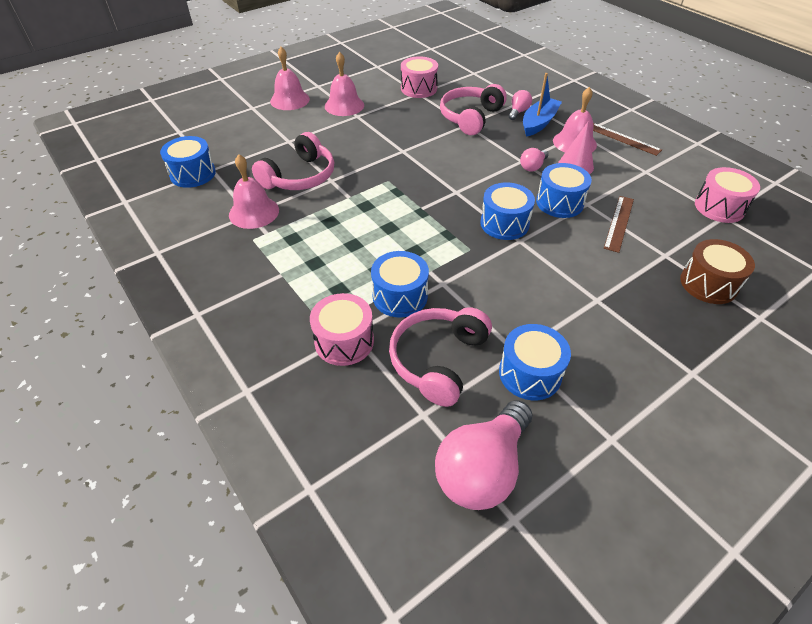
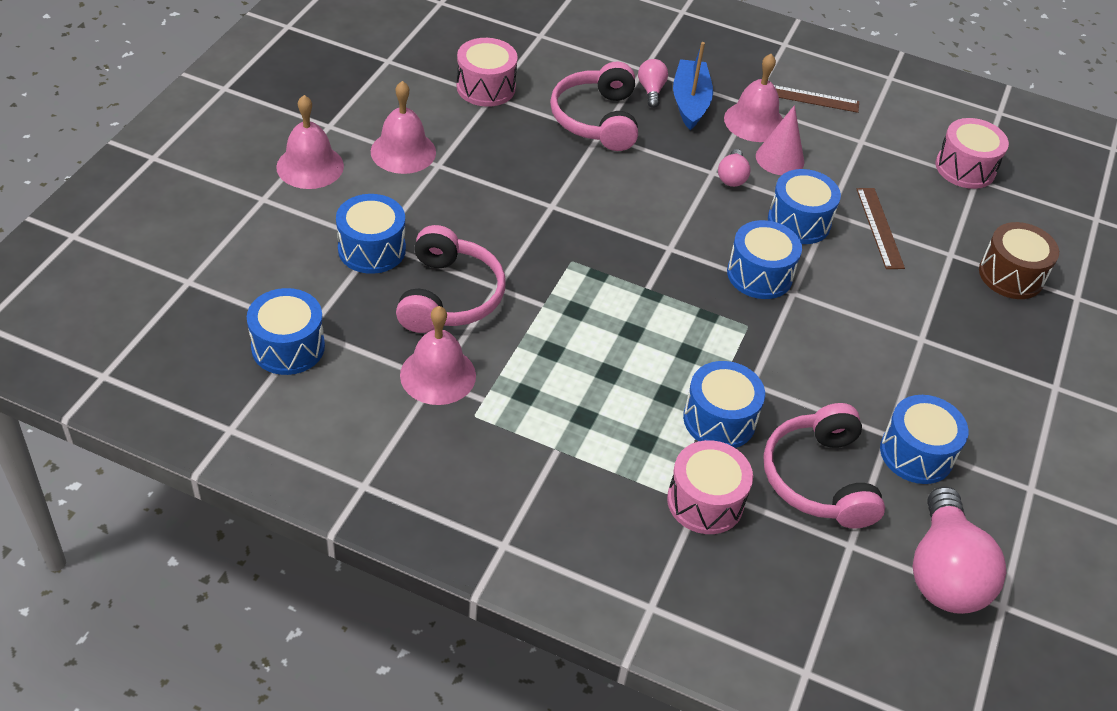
camera: 35 degrees left, 0 degrees up
(282, 143) = (372, 249): none -> blue drum

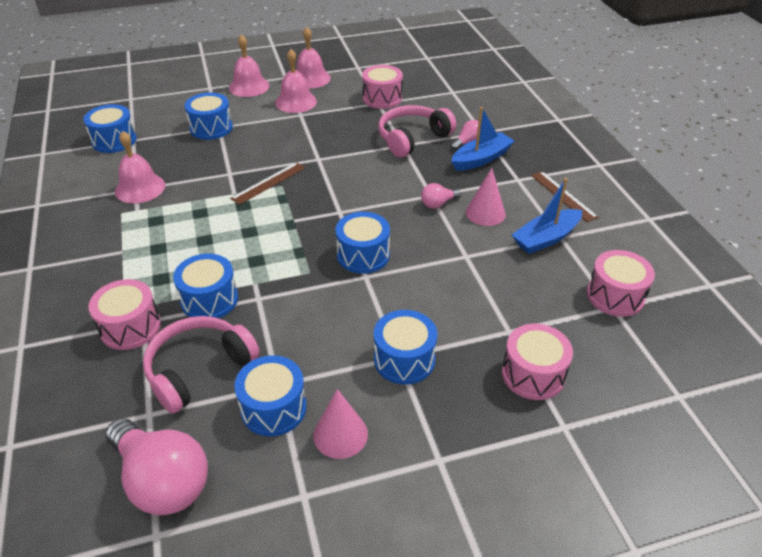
camera: 55 degrees right, 5 degrees down
(449, 296) = (204, 163): pink headphones -> none
(754, 122) = (504, 188): pink bell -> pink bell (310, 78)
(799, 221) = (437, 248): blue drum -> blue drum (404, 359)
(855, 150) = (546, 238): none -> blue boat
(879, 228) = (484, 284): brown ruler -> brown ruler (268, 183)
(944, 572) = (162, 480): pink light bulb -> pink light bulb turned 105 degrees counterclockwise
(983, 428) = (340, 434): none -> pink cone
(1011, 275) = (533, 374): brown drum -> pink drum

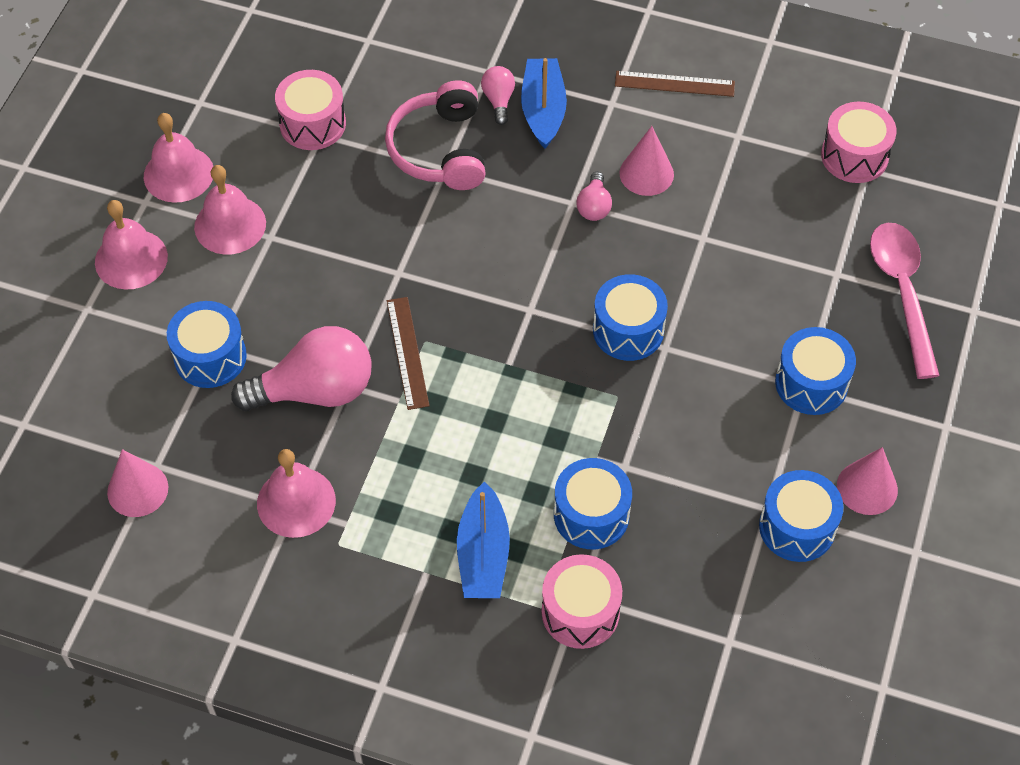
camera: 55 degrees left, 15 degrees up
(114, 140) = (137, 489): blue drum -> pink cone
(162, 480) = (824, 660): pink light bulb -> pink light bulb (315, 390)
(199, 369) = (696, 570): pink headphones -> none
(533, 374) = (902, 292): pink drum -> pink spoon
(546, 238) = (731, 150): blue boat -> blue boat (483, 554)

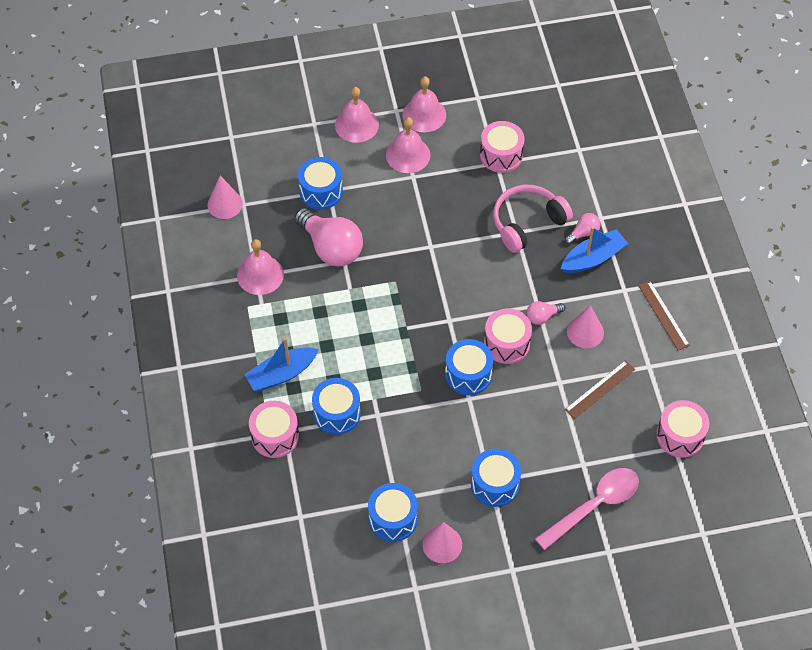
camera: 60 degrees right, 0 degrees up
(407, 352) = (382, 277): brown ruler -> brown ruler (600, 389)
(609, 264) = (506, 343): none -> pink drum

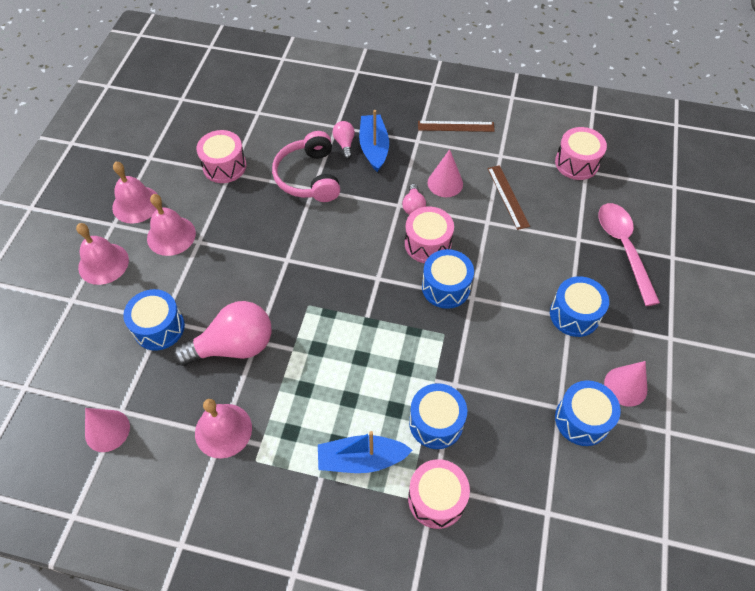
camera: 65 degrees left, 0 degrees up
(282, 374) = (361, 459): blue boat -> blue boat turned 90 degrees clockwise

